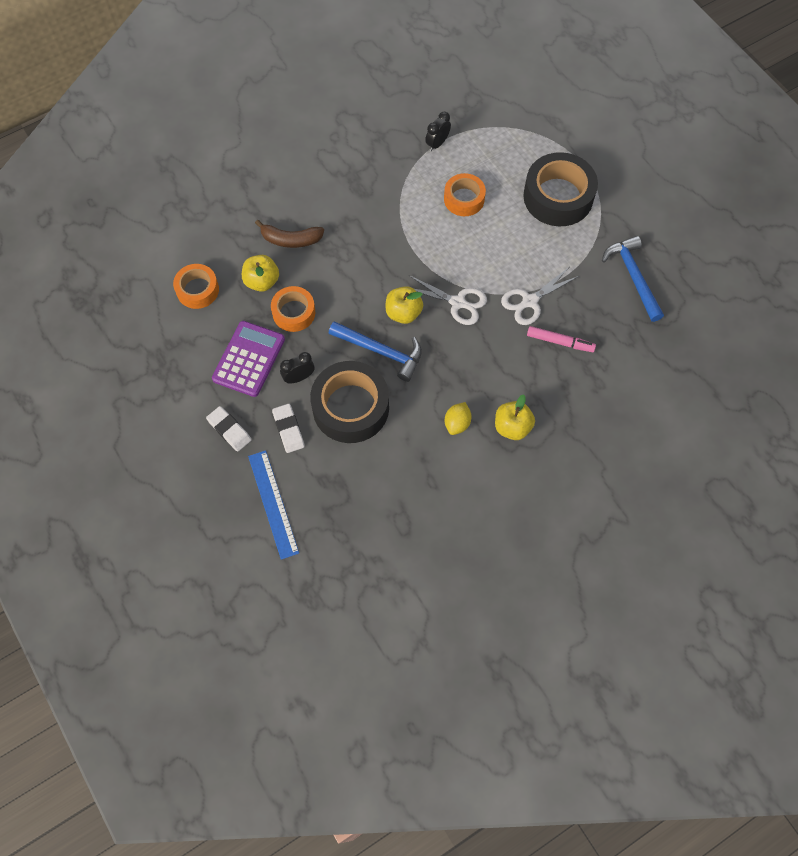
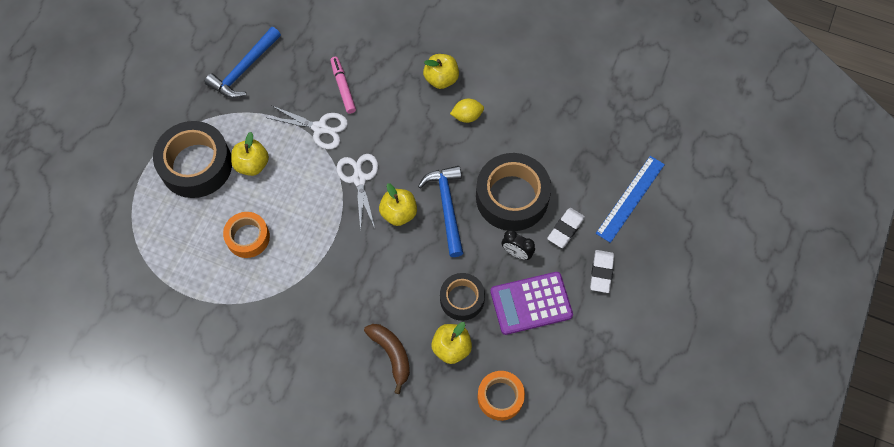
camera: 125 degrees left, 0 degrees up
(294, 312) = (462, 299): orange tape -> black tape
(437, 143) = (197, 299): black clock -> none
(529, 235) = (252, 164): none -> yellow apple

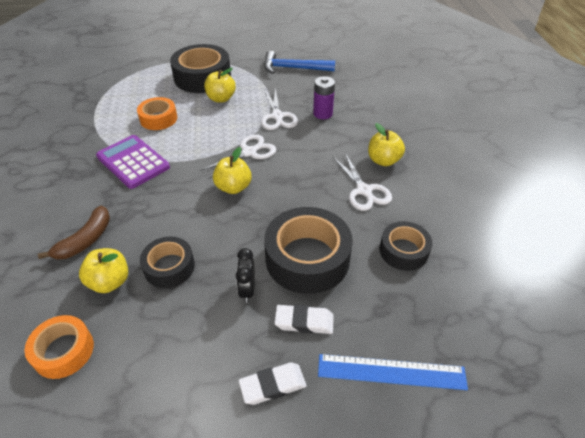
camera: 60 degrees right, 20 degrees down
(343, 87) = (322, 114): pink marker -> purple battery
(447, 207) = (262, 215): blue hammer -> none
(467, 116) = (364, 190): yellow lemon -> white scissors
(531, 303) = (193, 329): purple calculator -> purple calculator (133, 162)
(544, 129) = (403, 251): none -> black tape

